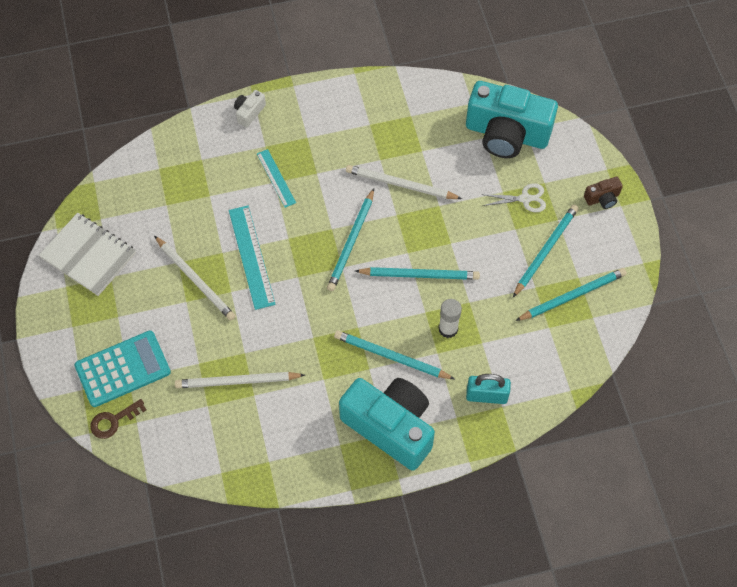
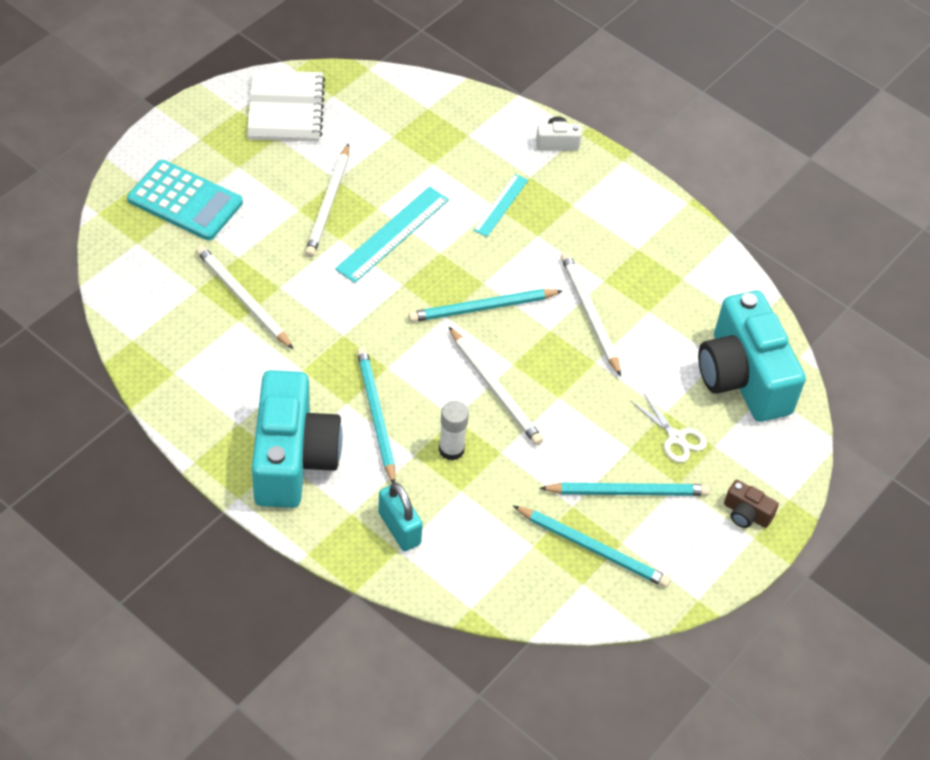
camera: 50 degrees right, 10 degrees down
(113, 421) = (124, 224): brown key -> none
(419, 275) = (495, 389): turquoise pencil -> white pencil

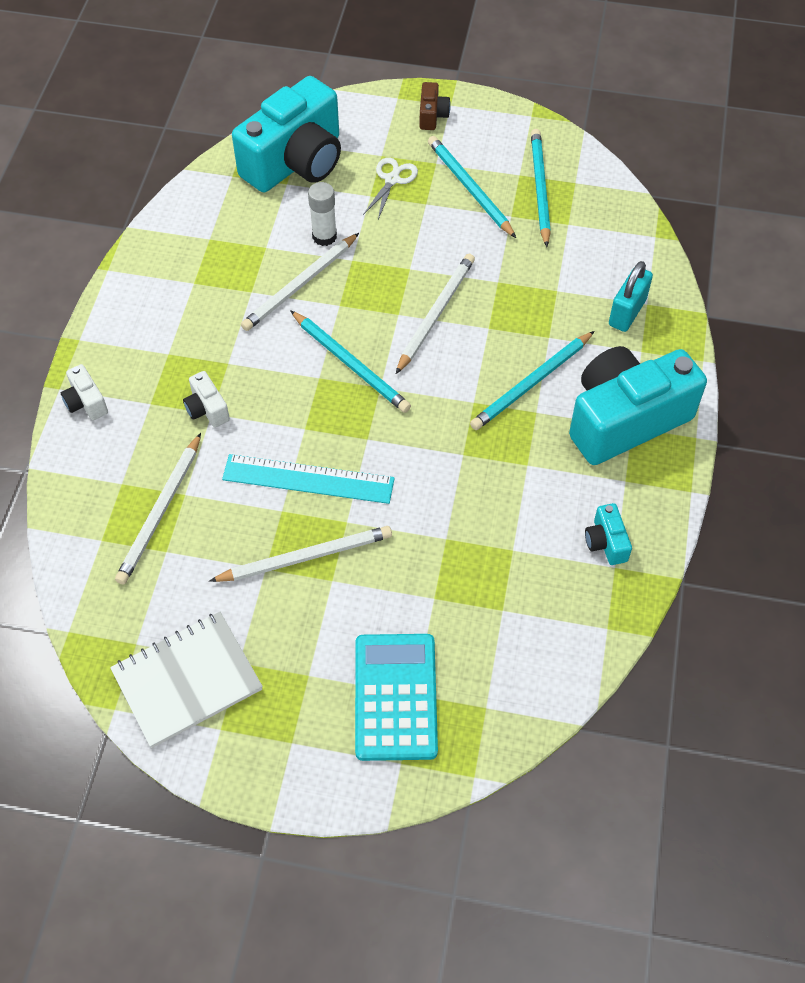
camera: 115 degrees left, 5 degrees up
(197, 379) = (606, 542): none -> turquoise camera
(243, 298) = (484, 562): white pencil -> white pencil (160, 512)
(451, 449) = (523, 314): white glue stick -> white glue stick (324, 236)
(501, 205) = (207, 409): turquoise ruler -> white camera

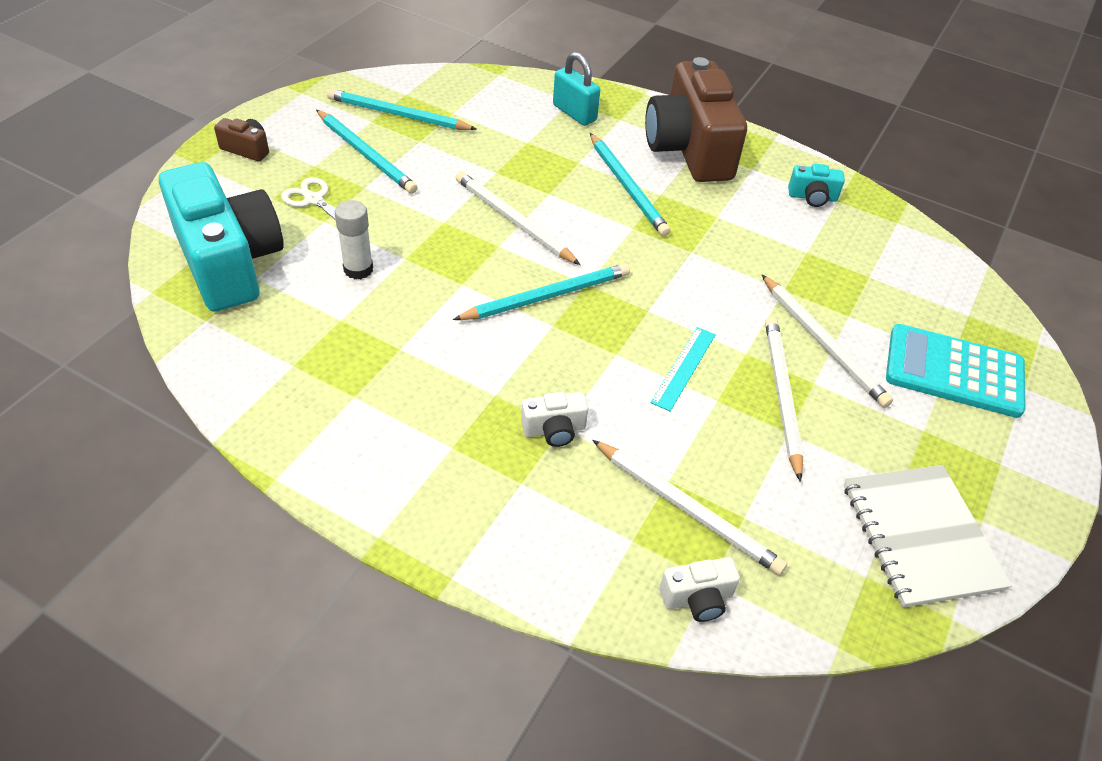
camera: 75 degrees left, 10 degrees down
(86, 402) = (489, 551): white camera -> white camera (697, 598)
(300, 285) = (416, 306): white pencil -> white pencil (823, 343)
(308, 479) = (684, 368): turquoise ruler -> turquoise ruler, size x0.62
(469, 188) = (366, 154): turquoise pencil -> turquoise pencil turned 120 degrees counterclockwise
(625, 419) = (689, 149): turquoise camera -> brown camera

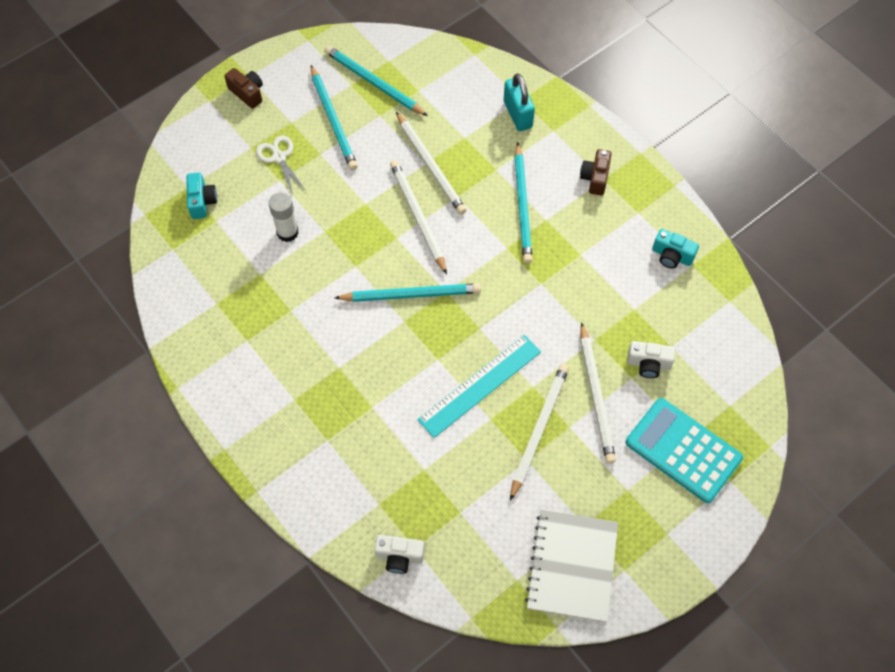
camera: 25 degrees right, 15 degrees up
(229, 262) = (202, 201): turquoise camera -> turquoise camera, size x0.41
(554, 430) = (366, 407): white camera -> white camera (648, 364)
(684, 368) = (480, 385): turquoise ruler -> turquoise ruler, size x1.62
(687, 509) = (425, 494): white pencil -> white pencil (430, 165)
(689, 149) = (595, 178): brown camera -> brown camera, size x0.41

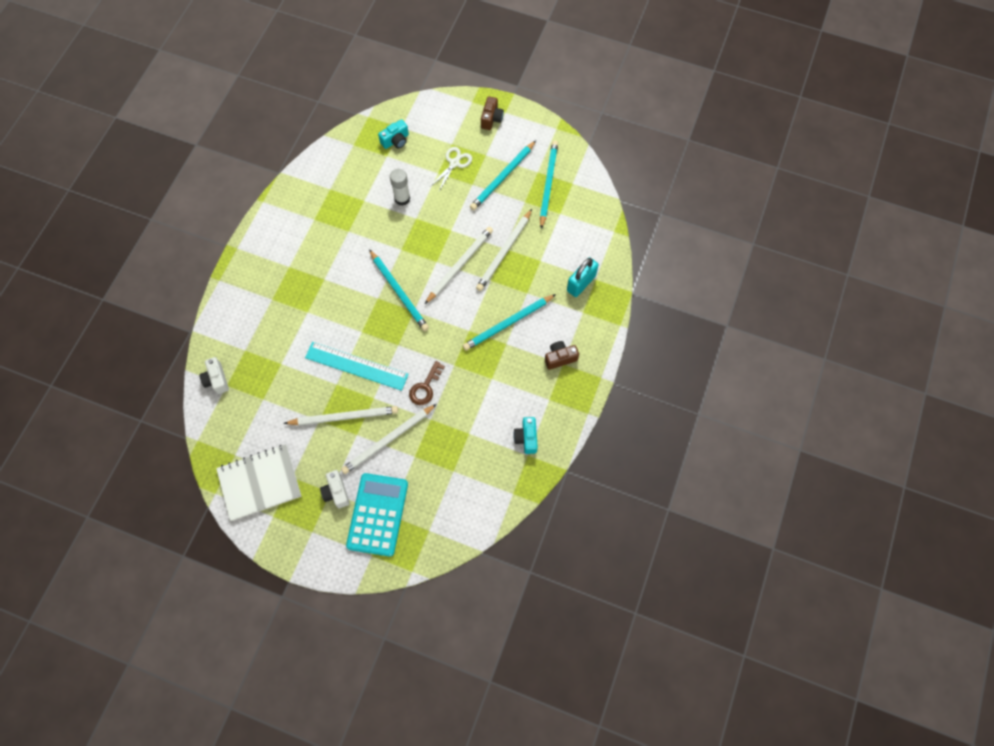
camera: 60 degrees right, 5 degrees up
(552, 326) = (425, 387): none -> brown key
(648, 364) = (431, 462): white camera -> white camera (336, 492)

